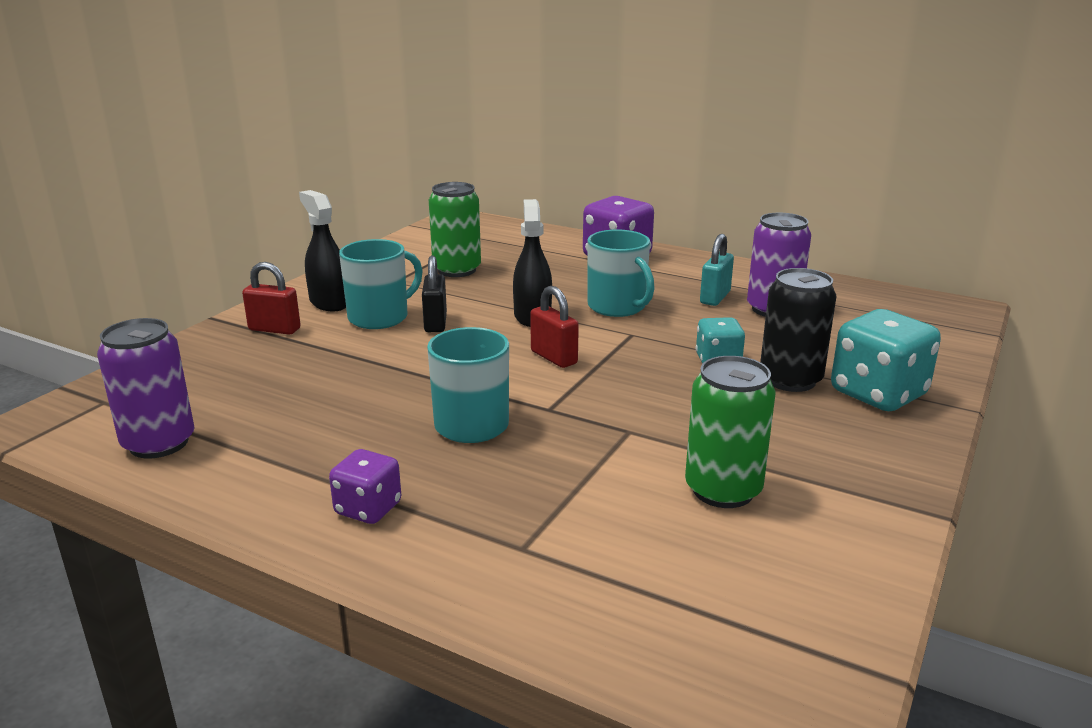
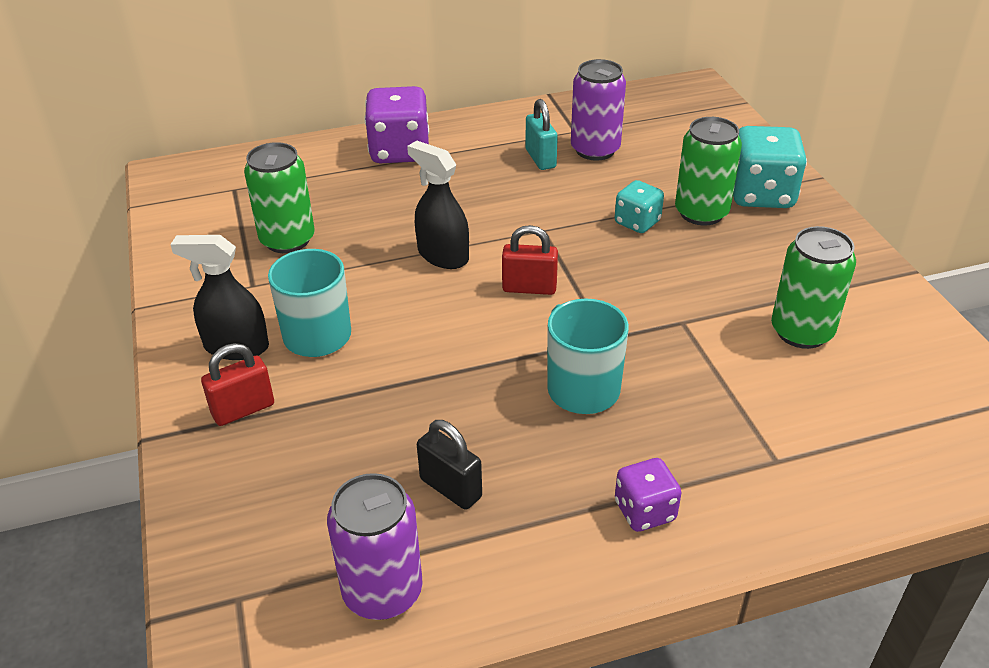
camera: 45 degrees left, 15 degrees up
(435, 323) = (378, 310): black padlock -> black padlock (451, 488)
(617, 307) = (489, 208): turquoise mug -> none
(790, 380) = (701, 213): black can -> green can

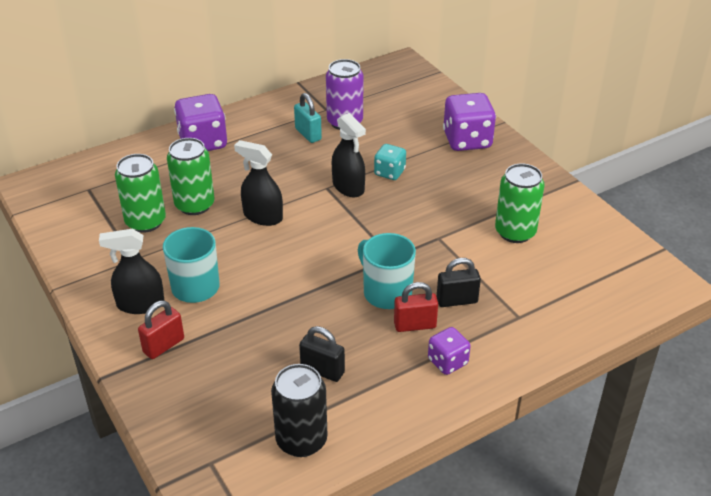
camera: 15 degrees left, 0 degrees up
(382, 591) = (301, 440): purple can -> black can
(529, 288) = (330, 230): red padlock -> red padlock (415, 325)
(573, 233) = (348, 187): none -> black spray bottle
(685, 418) = (457, 300): none -> black padlock
(701, 213) = (431, 159): green can -> green can (194, 205)
(761, 195) = (467, 140): turquoise dice -> purple dice

